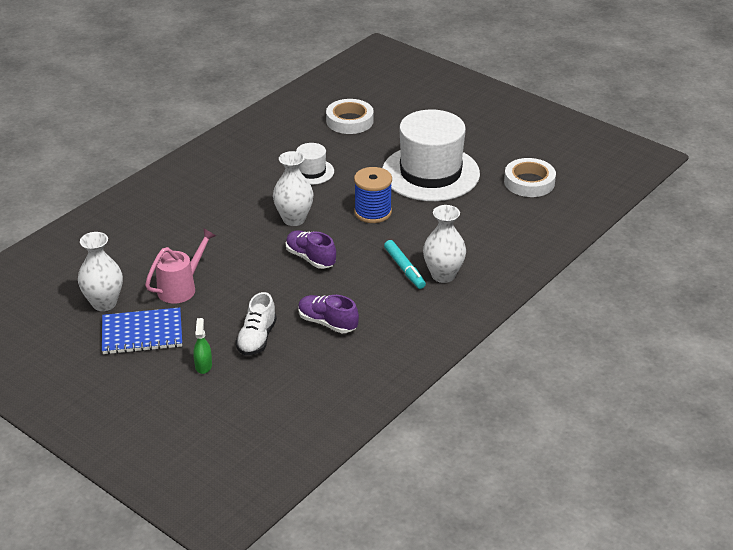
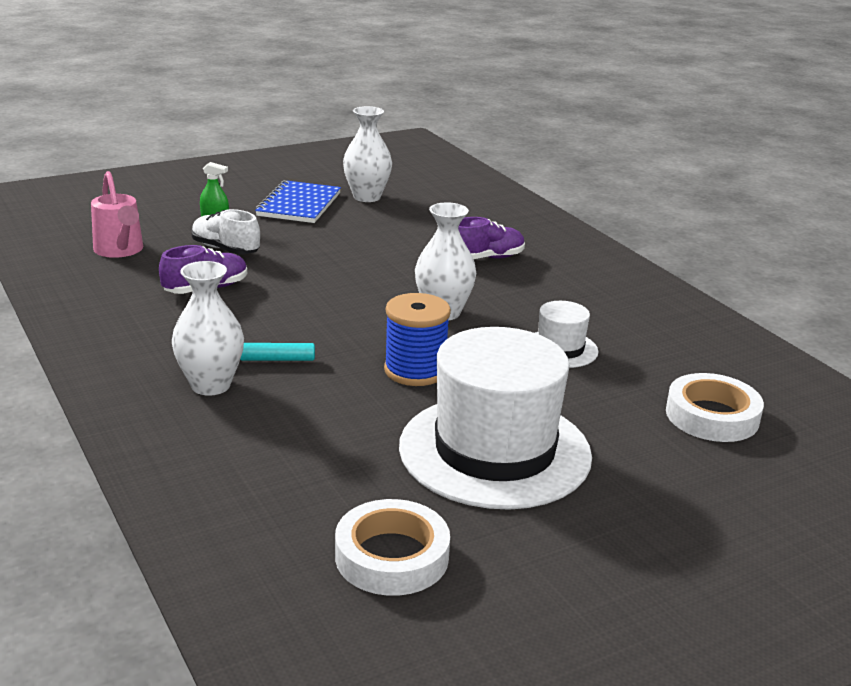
camera: 110 degrees right, 10 degrees down
(181, 288) = (357, 231): pink watering can -> pink watering can (120, 251)
(310, 258) = (344, 305): purple shoe -> purple shoe (485, 258)

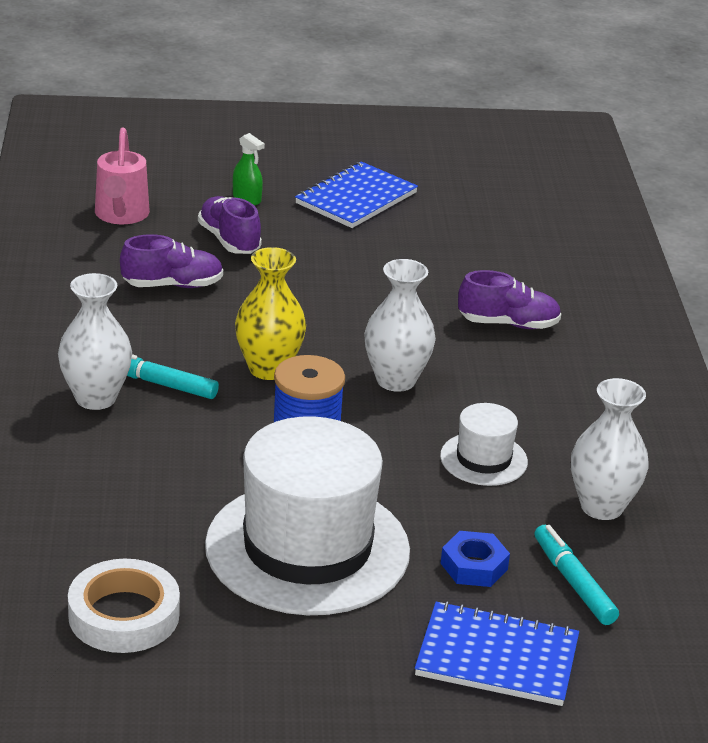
camera: 25 degrees right, 5 degrees up
(225, 249) = (229, 240): white shoe -> purple shoe
(338, 328) = (268, 369): none -> yellow vase
(367, 197) = (444, 205): white vase -> white vase (601, 507)
(632, 426) = (474, 566): none -> blue nut
(712, 416) = (573, 583): white tape -> turquoise marker
(719, 488) = (497, 658): none -> blue notebook

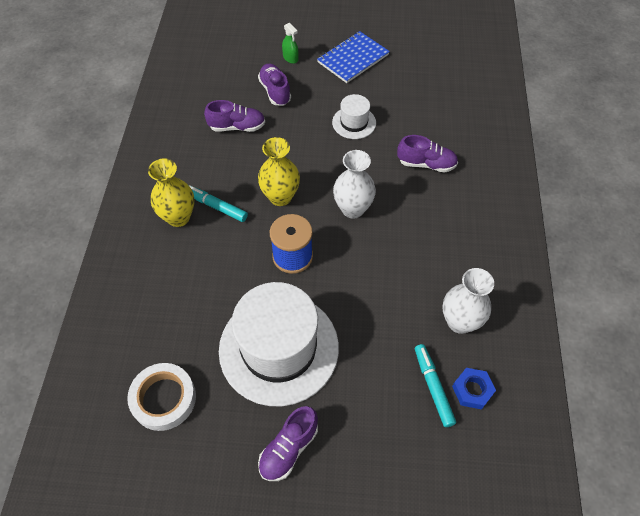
camera: 10 degrees right, 25 degrees up
(95, 398) = (178, 217): white vase -> yellow vase
(121, 215) = (217, 70): pink watering can -> none
(351, 663) = (289, 449): none -> purple shoe
(474, 566) = (375, 369): blue nut -> blue nut (472, 390)
(483, 459) = (394, 277): white hat -> white hat (354, 122)
(497, 658) = (377, 450): blue notebook -> none

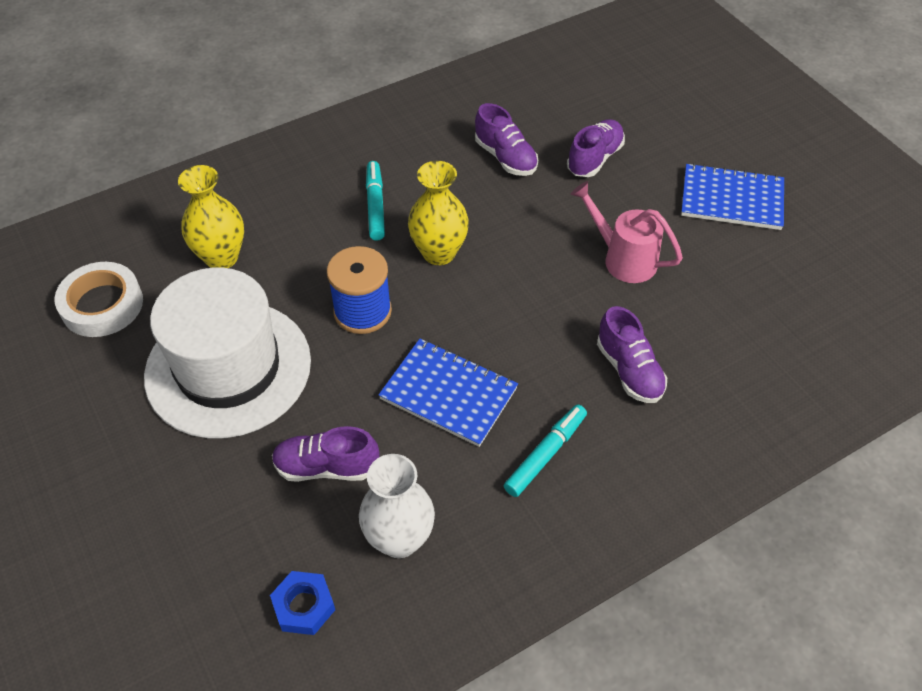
camera: 55 degrees right, 5 degrees down
(178, 217) = (334, 184): yellow vase -> yellow vase (221, 257)
(289, 449) = (106, 448): purple shoe -> purple shoe (326, 467)
(290, 58) = (664, 142): green spray bottle -> none
(352, 209) = (482, 331): white vase -> none
(354, 122) = (623, 258): white hat -> pink watering can
(382, 248) = (448, 394): none -> blue notebook
(433, 387) = (279, 556): turquoise marker -> turquoise marker (545, 454)

